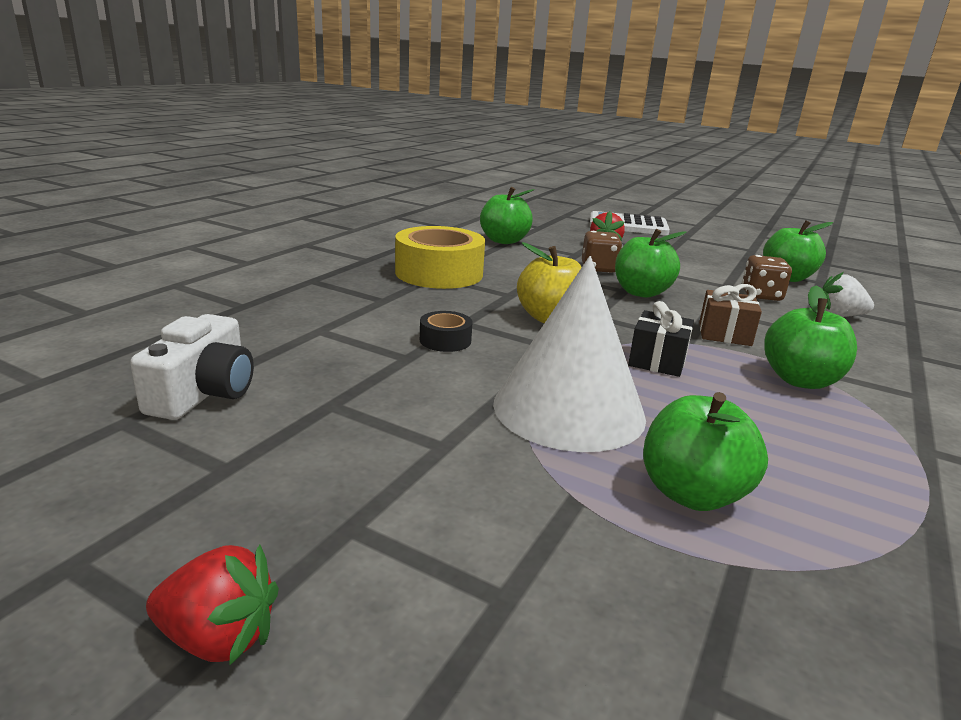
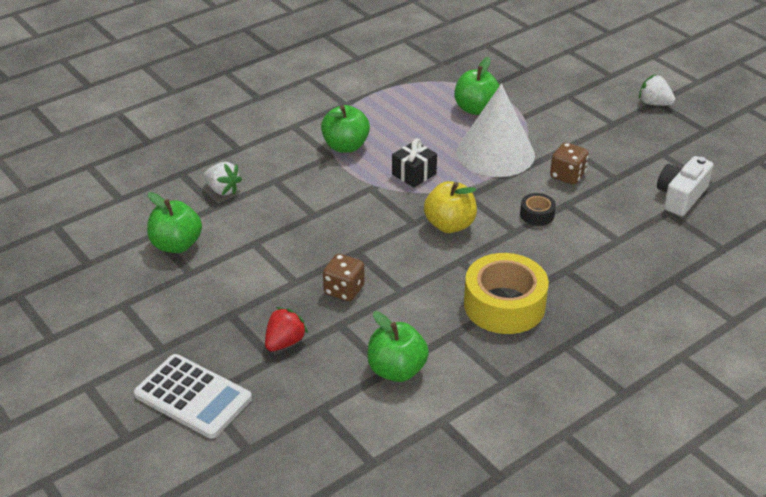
camera: 155 degrees left, 15 degrees up
(219, 638) = (654, 103): red strawberry -> white strawberry
(641, 292) = (345, 245): green apple -> none
(724, 334) = (339, 188): brown gift -> none
(761, 295) = (245, 223): brown dice -> brown dice (567, 175)

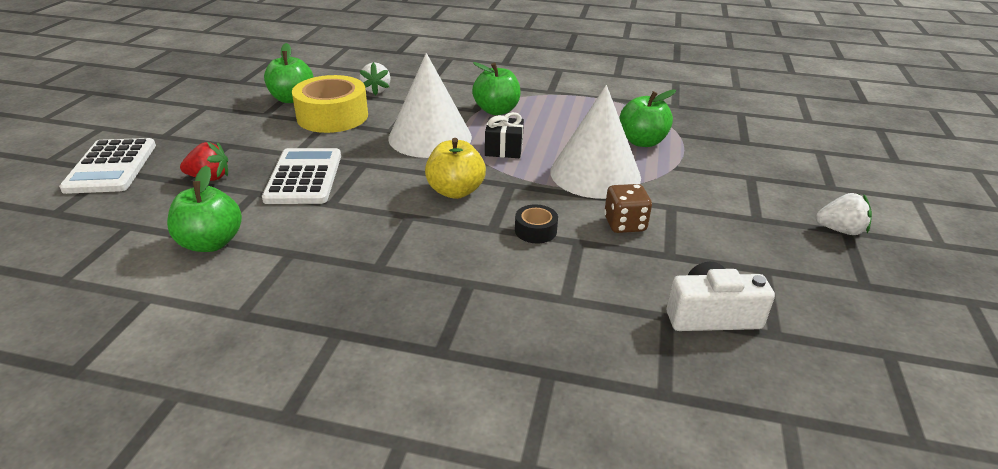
camera: 50 degrees right, 5 degrees down
(344, 290) = (304, 177): brown dice -> white calculator
(351, 200) = (430, 137): none -> white cone
(504, 305) = (367, 266): yellow tape -> yellow tape (332, 116)
(654, 103) = (840, 230): white strawberry -> white strawberry turned 105 degrees clockwise

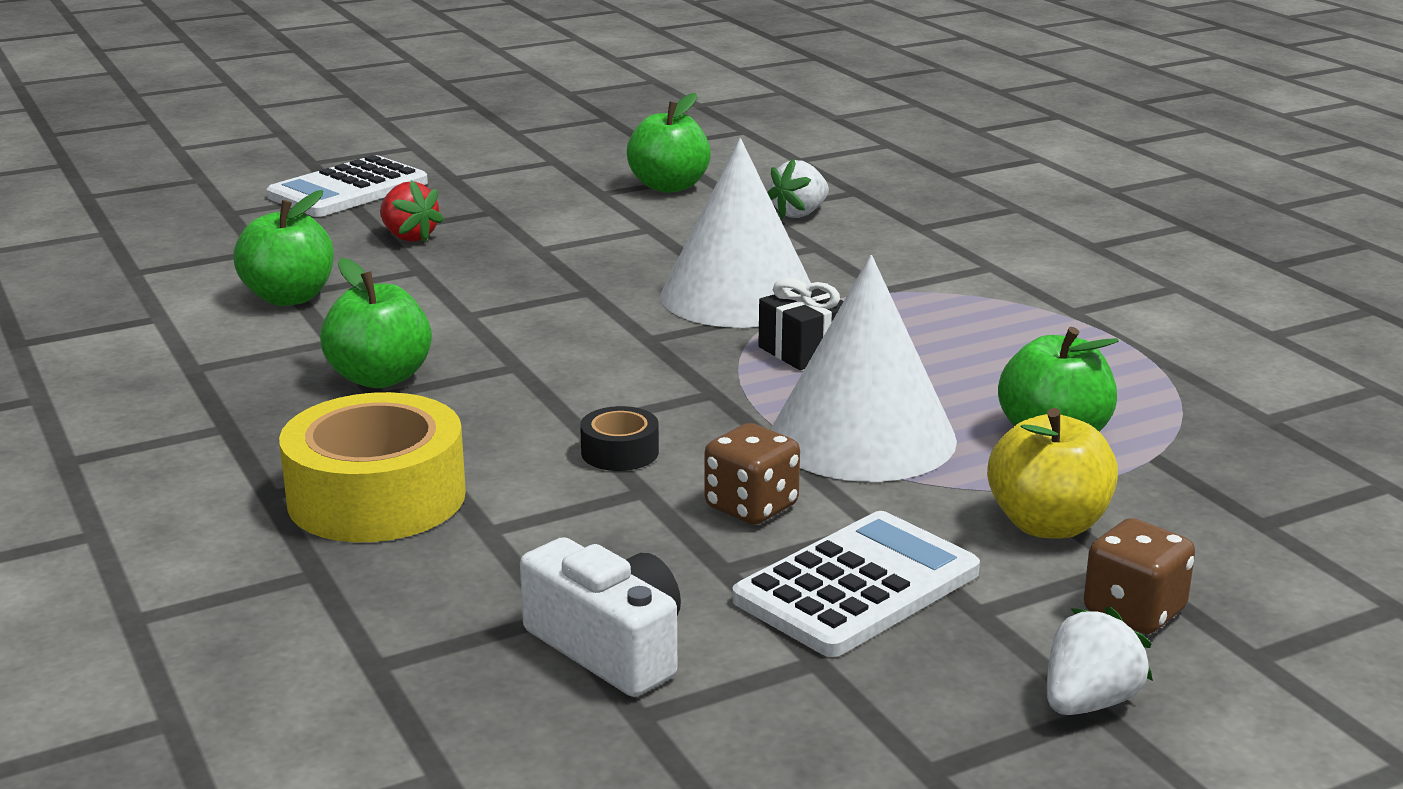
camera: 50 degrees right, 10 degrees down
(304, 177) = (497, 277): white calculator -> white calculator (857, 586)
(332, 116) = (672, 224): yellow tape -> yellow tape (376, 497)
(455, 191) = (626, 367): yellow apple -> yellow apple (1048, 525)
(496, 110) = (914, 302): green apple -> green apple (380, 378)
(784, 191) = (1134, 611): none -> brown dice
(840, 230) = (1088, 702): white strawberry -> white strawberry turned 105 degrees counterclockwise

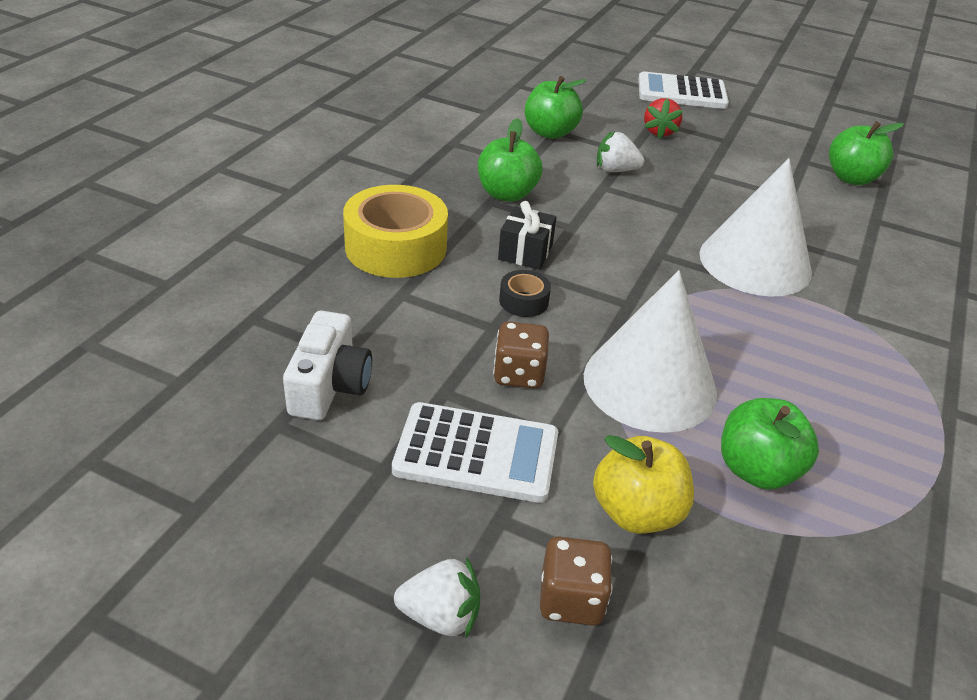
camera: 50 degrees right, 15 degrees up
(799, 214) = (897, 238): white strawberry -> white strawberry (615, 170)
(804, 351) = (723, 316): black gift -> black gift (525, 252)

